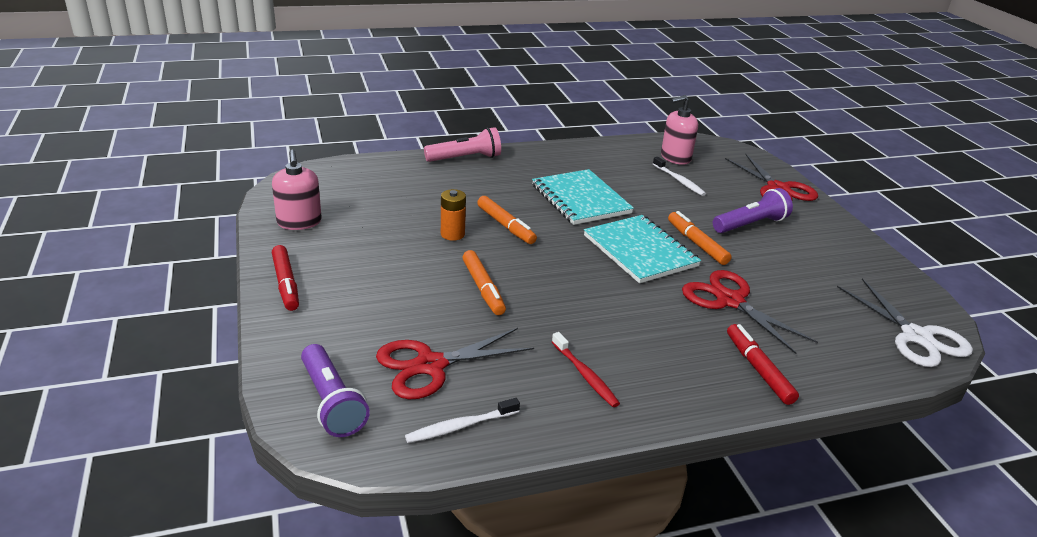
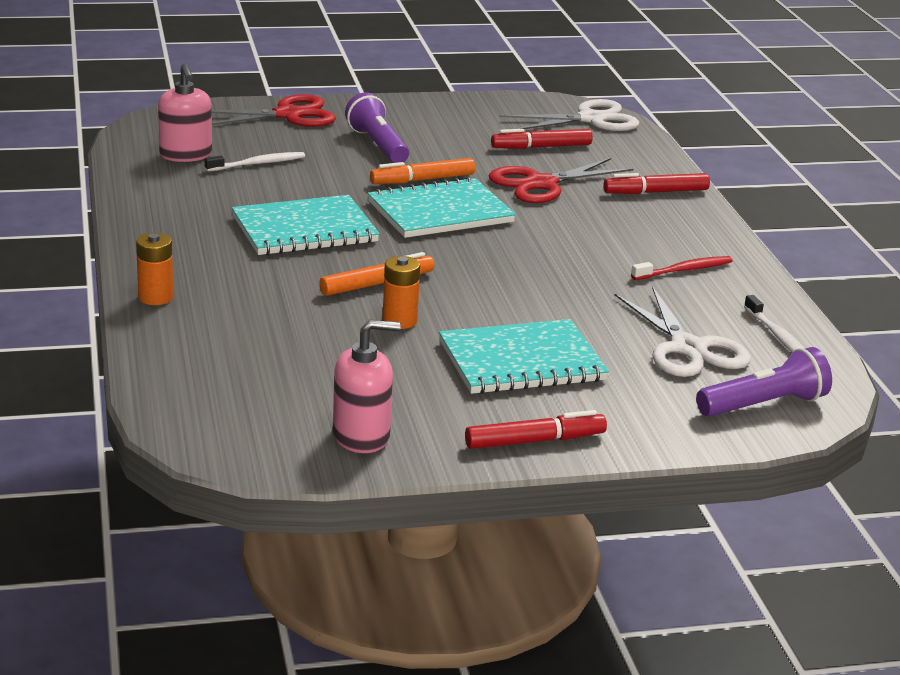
camera: 85 degrees left, 5 degrees down
(399, 281) = (521, 361): none -> turquoise notebook
(430, 365) = (687, 348): red scissors -> white scissors
(465, 158) = (155, 297): pink flashlight -> orange battery
(483, 288) = (532, 309): orange marker -> none
(815, 303) = (541, 147): none -> red marker

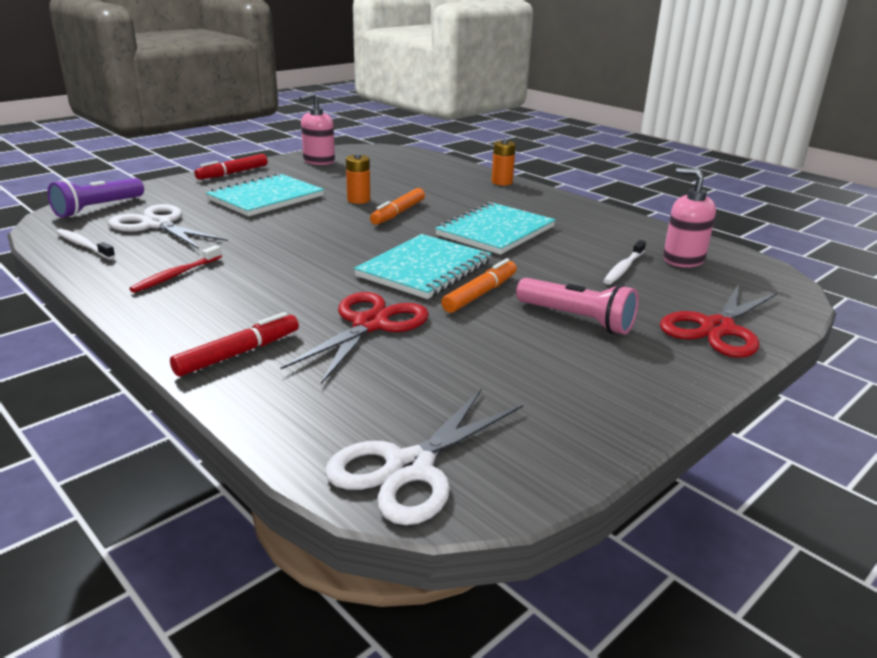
camera: 150 degrees right, 0 degrees up
(378, 145) = (577, 319): purple flashlight -> pink flashlight
(541, 147) = (421, 379): red marker -> none

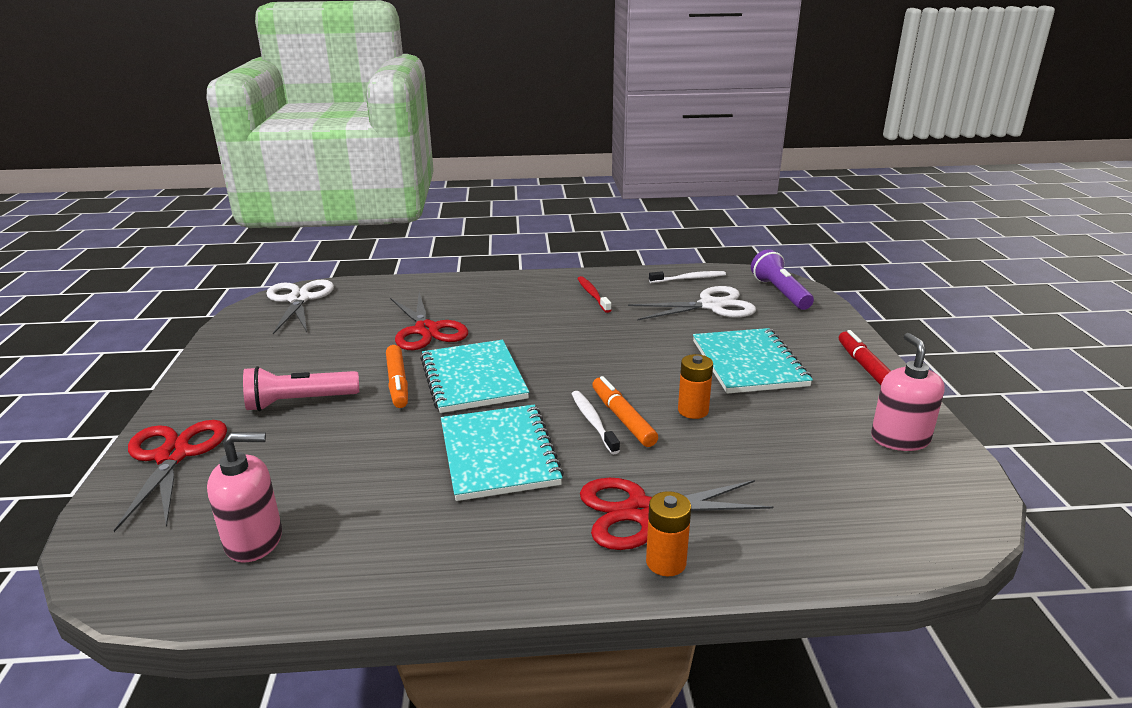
camera: 130 degrees right, 0 degrees up
(238, 353) = (457, 290): red marker -> none
(477, 192) = (642, 512): none -> red scissors
(623, 268) = (311, 481): white toothbrush -> white toothbrush (593, 422)

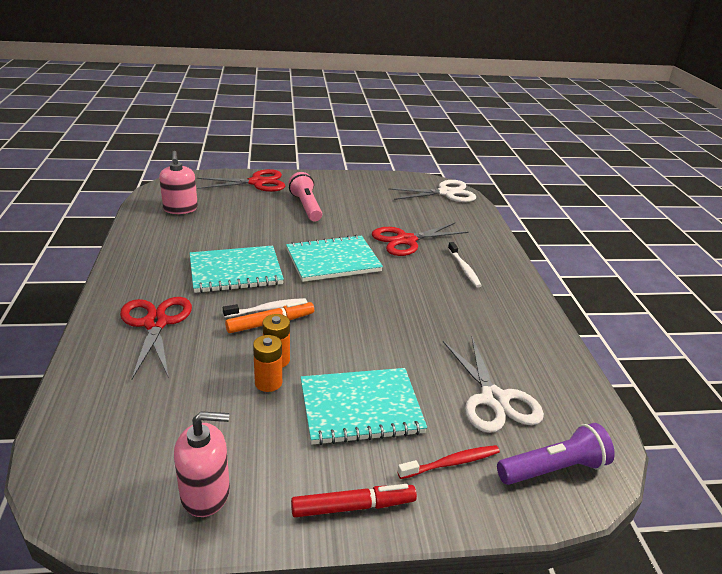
camera: 85 degrees right, 5 degrees up
(398, 383) = (328, 234): orange marker -> none
(593, 295) = (496, 319): red toothbrush -> red toothbrush (451, 463)
(666, 562) = (104, 329): orange battery -> orange battery (268, 382)
(689, 279) = (566, 390): white toothbrush -> white toothbrush (464, 268)

